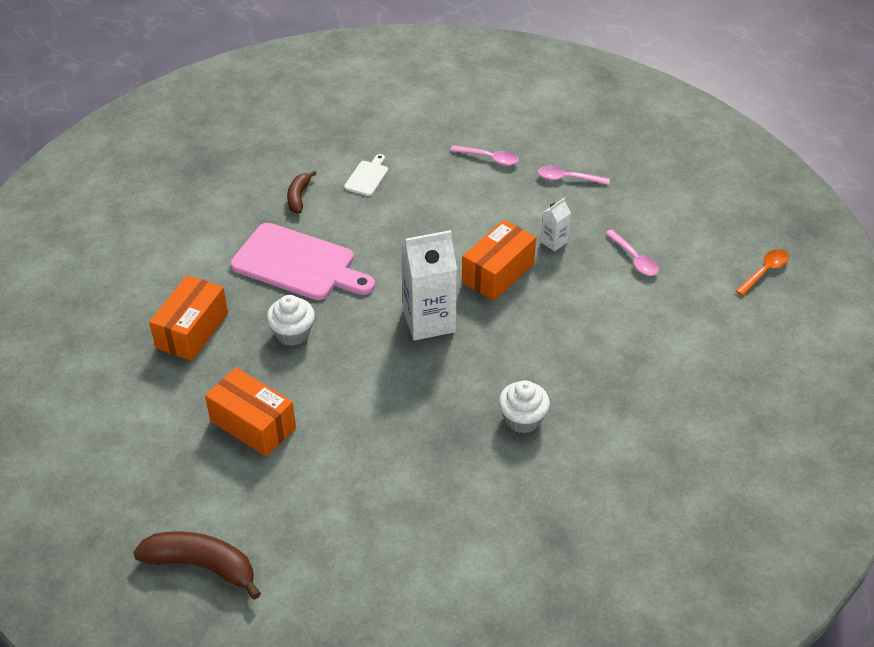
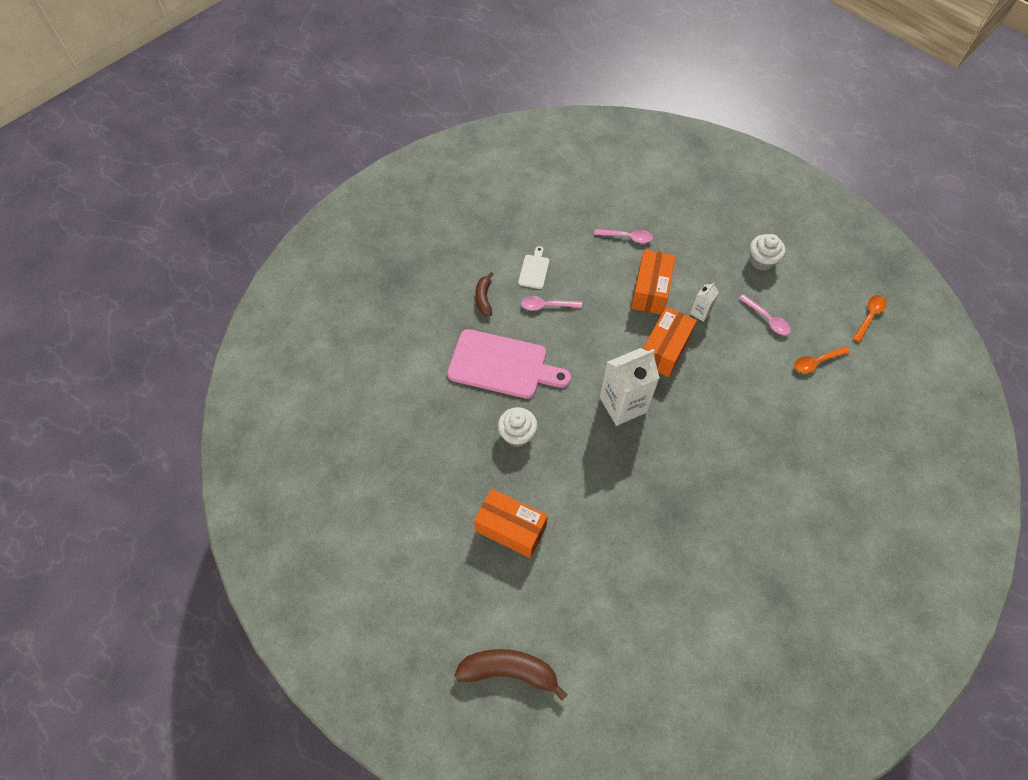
camera: 10 degrees left, 15 degrees up
(192, 330) = (434, 445): orange box -> orange box (650, 290)
(522, 419) = (721, 487): white cupcake -> white cupcake (762, 260)
(568, 178) = (695, 248): pink spoon -> pink spoon (547, 305)
(683, 309) = (816, 362): none -> orange spoon

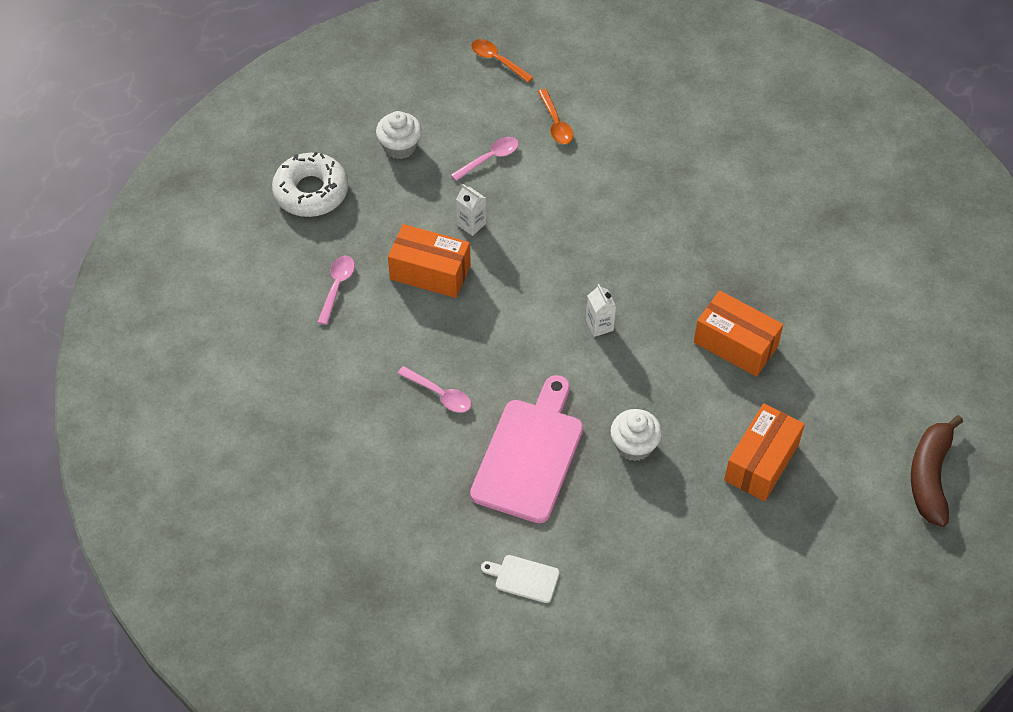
camera: 85 degrees left, 5 degrees down
(484, 298) = (417, 470): brown banana -> none
(534, 270) = (376, 404): white cutting board -> white cutting board (524, 578)
(547, 305) = (439, 394): pink spoon -> pink spoon turned 60 degrees counterclockwise
(623, 405) = (599, 325): white carton -> white carton, size x0.48
(664, 349) = (523, 270): orange box -> orange box (735, 344)
(706, 213) = (311, 192): none -> white donut

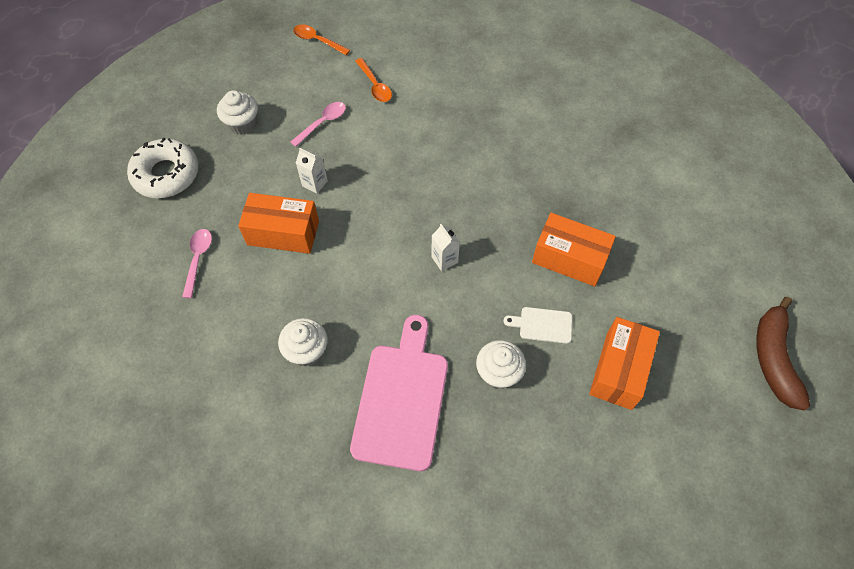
camera: 10 degrees left, 5 degrees up
(439, 394) = (306, 351): pink spoon -> white cupcake
(524, 578) = (417, 535): white cutting board -> white cutting board (542, 325)

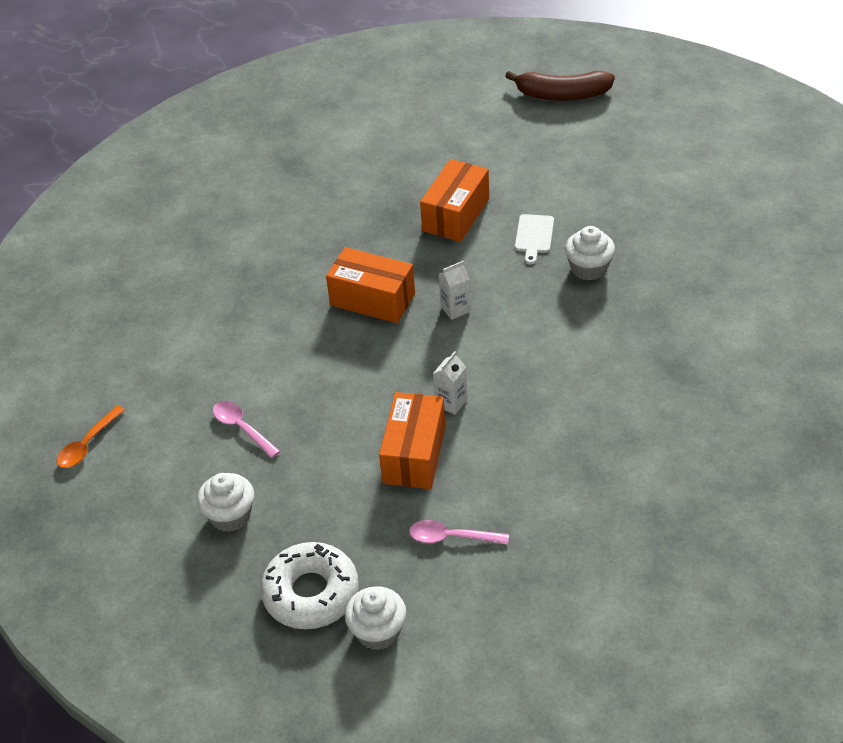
camera: 85 degrees left, 15 degrees down
(306, 351) = (573, 419): white cupcake -> white cupcake (378, 631)
(314, 183) = (340, 429): white carton -> white carton (451, 402)
(375, 85) = (185, 378): orange spoon -> none
(402, 399) = (624, 339): pink cutting board -> none
(619, 370) = (580, 187): orange box -> orange box (372, 299)

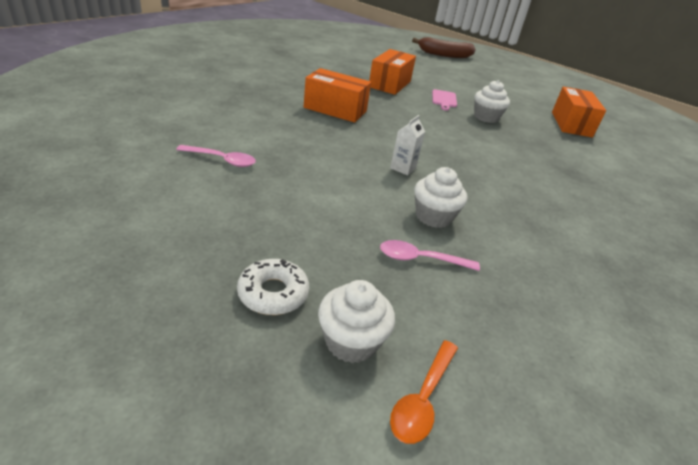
camera: 10 degrees left, 10 degrees down
(88, 444) = (72, 151): orange spoon -> orange spoon (423, 398)
(230, 515) = (196, 217): white cupcake -> white cupcake (433, 217)
(242, 428) = (221, 160): pink spoon -> pink spoon turned 150 degrees clockwise
(311, 593) = (273, 293): white donut -> white donut, size x0.63
(414, 454) = (376, 195): orange box -> orange box (571, 124)
(455, 309) = (397, 122): white carton -> none
(534, 236) = (444, 99): white cutting board -> pink cutting board

